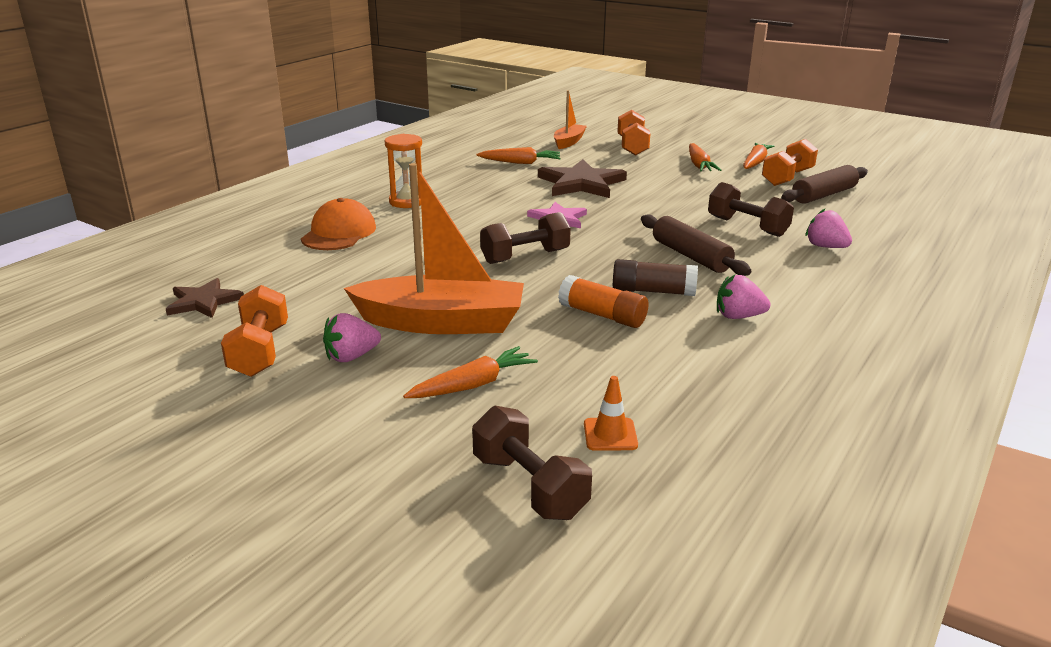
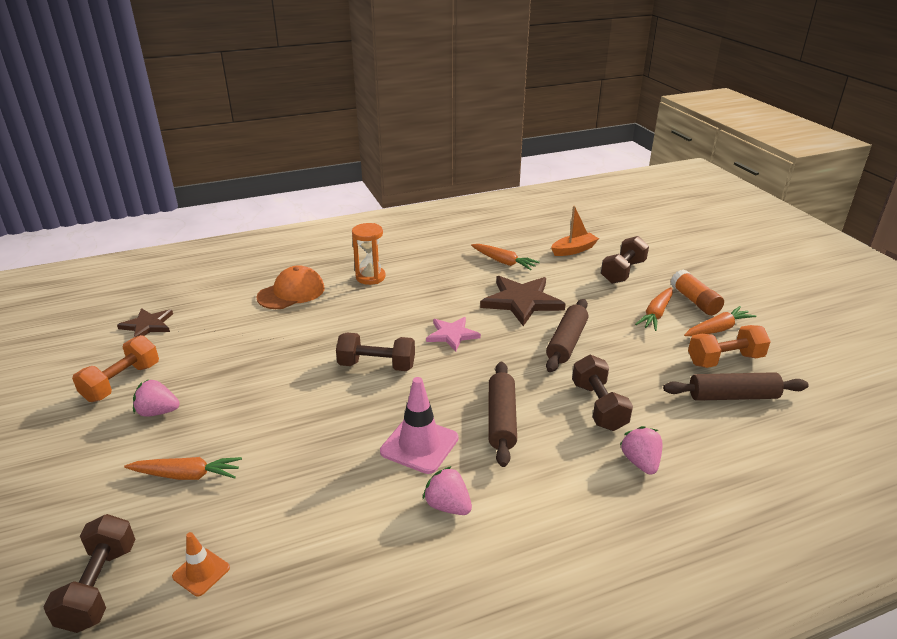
camera: 35 degrees right, 5 degrees up
(442, 323) = (243, 407): orange boat -> none
(602, 315) = (350, 452): orange glue stick -> orange glue stick (694, 301)
(632, 146) = (623, 272): orange dumbbell -> brown dumbbell
(653, 291) = (419, 445): brown glue stick -> pink traffic cone
(661, 198) = (567, 342): none -> brown rolling pin

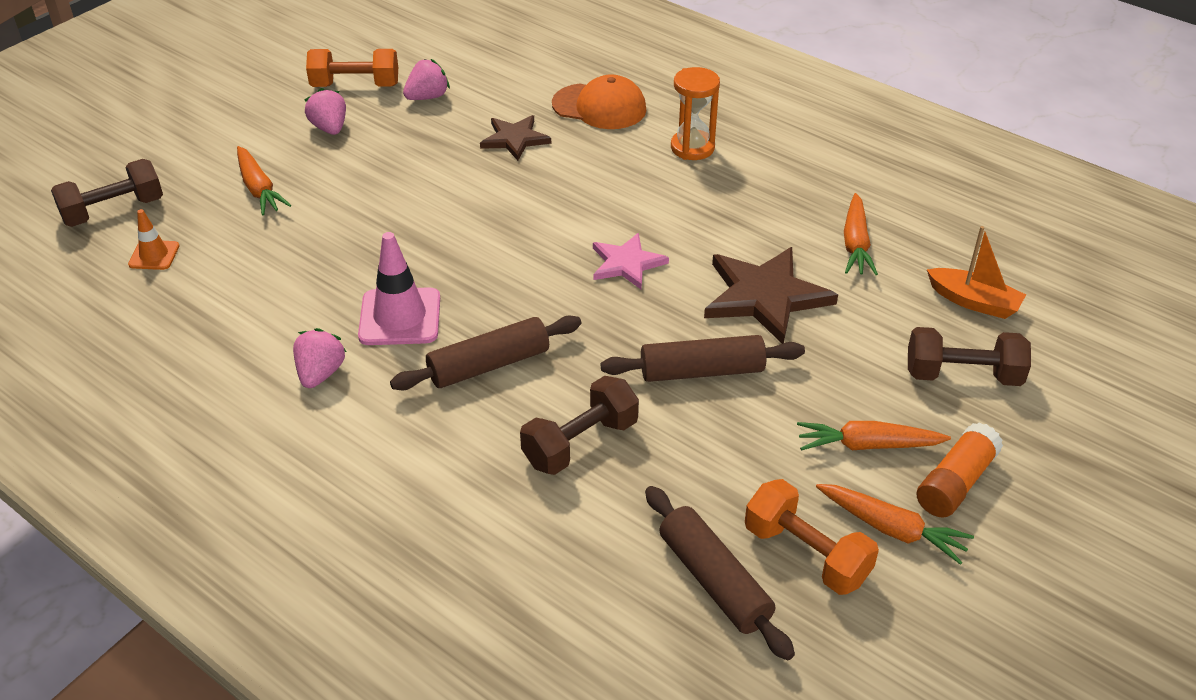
camera: 60 degrees right, 10 degrees up
(148, 325) = (453, 50): brown star -> brown star (515, 139)
(377, 365) = (513, 230): brown dumbbell -> none
(640, 462) = (494, 512): pink strawberry -> pink strawberry (427, 97)

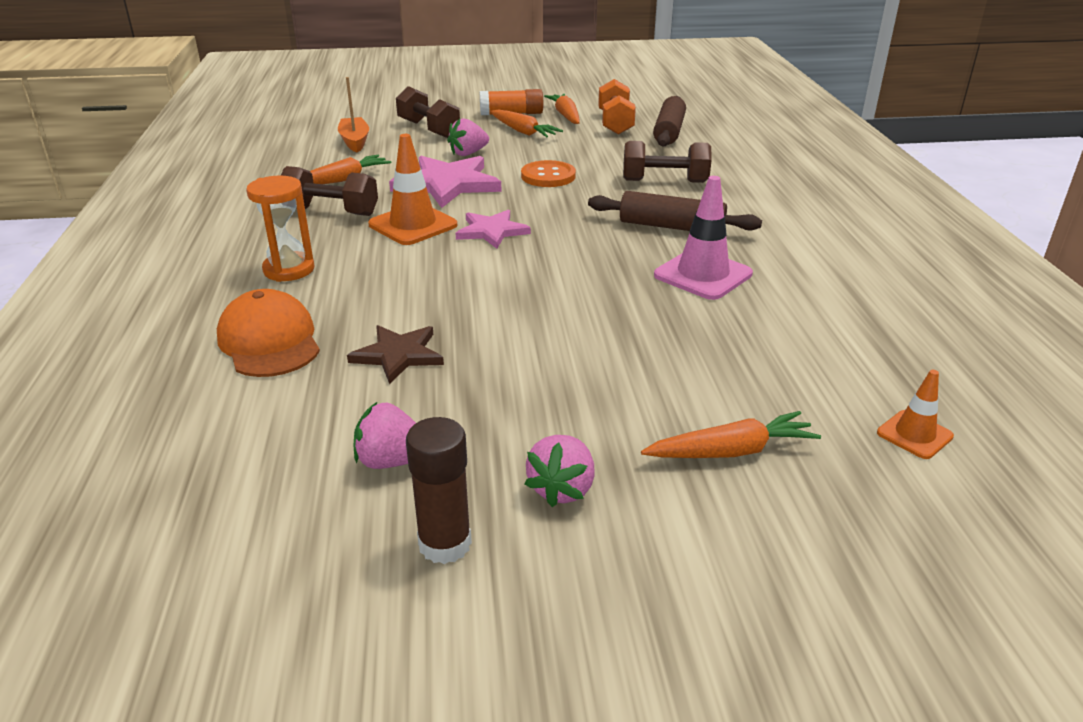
camera: 135 degrees left, 10 degrees down
(113, 211) = (954, 527): brown dumbbell -> brown dumbbell (331, 211)
(259, 189) = (731, 451): orange carrot -> orange carrot turned 60 degrees clockwise
(320, 373) = (802, 270): pink strawberry -> pink strawberry (468, 153)
(355, 85) = (445, 544): orange dumbbell -> brown glue stick
(696, 232) = (413, 225): none -> orange traffic cone
(702, 371) = (548, 176): brown rolling pin -> orange button
(765, 296) = (447, 184): brown star -> pink star

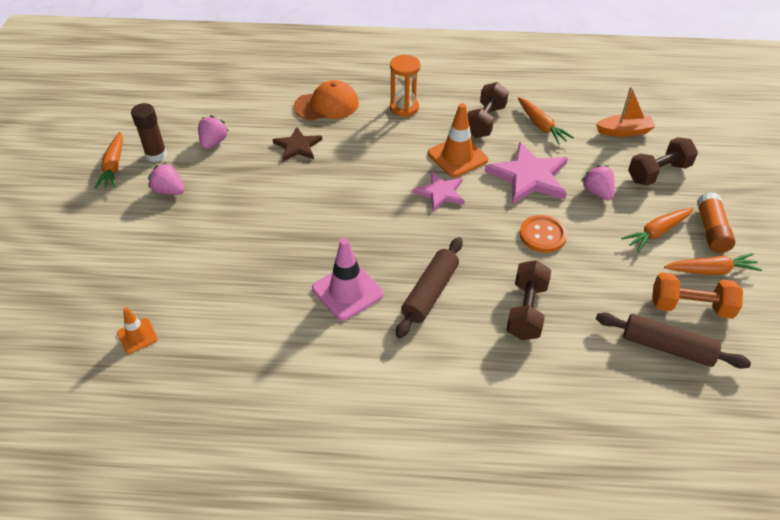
camera: 100 degrees right, 15 degrees up
(731, 451) = (164, 254): orange carrot -> orange carrot (114, 166)

